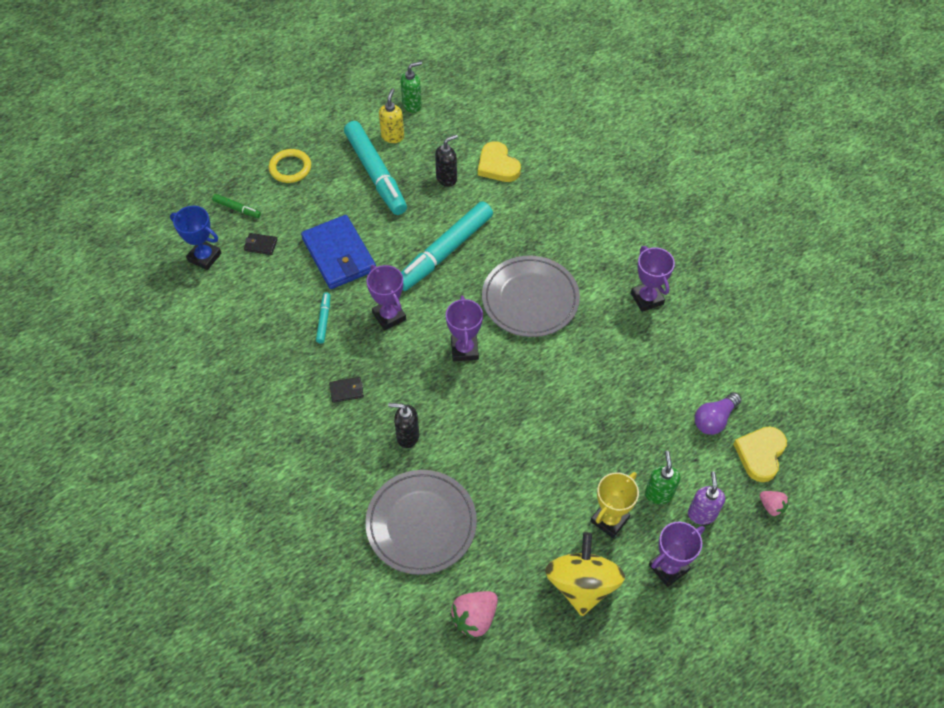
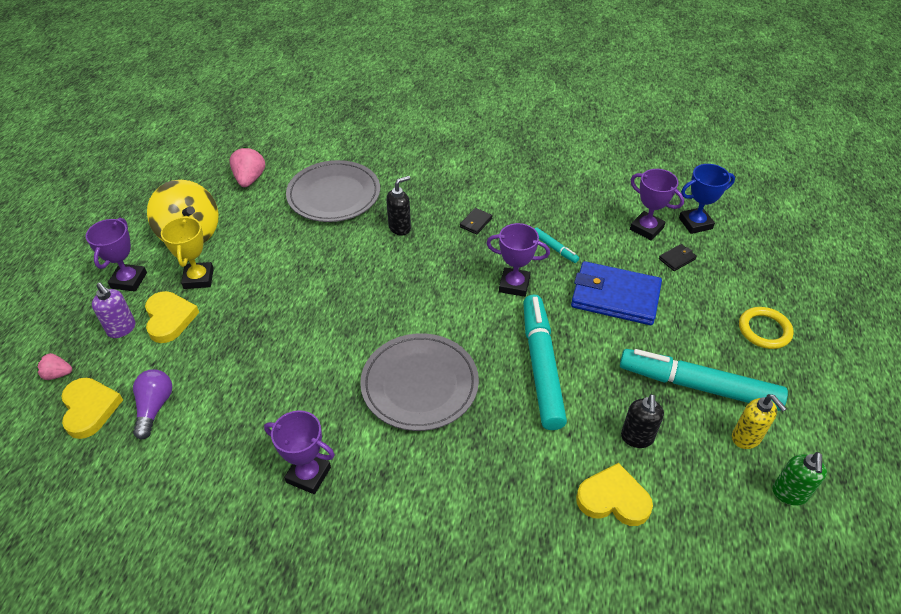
camera: 135 degrees right, 10 degrees down
(237, 209) = (737, 268): green marker -> none
(464, 349) = (427, 305): purple trophy -> purple trophy (646, 228)
(658, 494) = (169, 319): green soap dispenser -> yellow heart

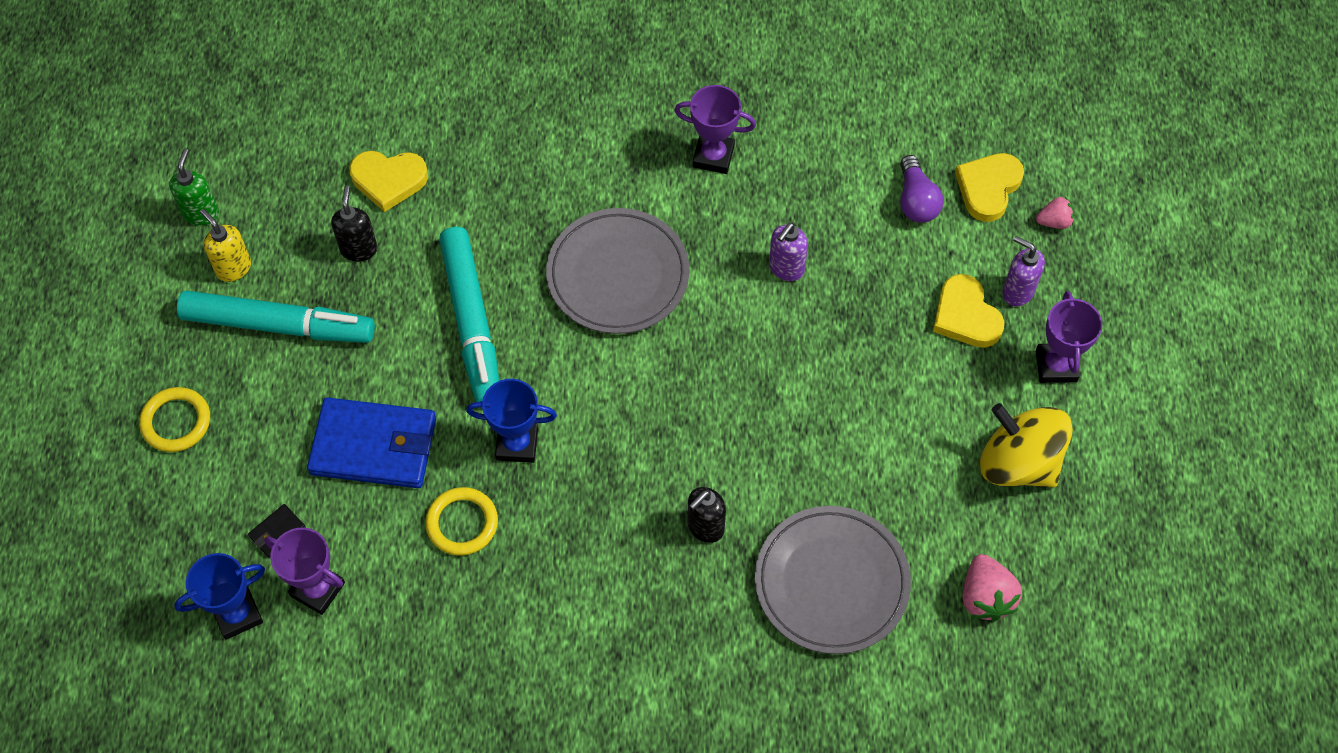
camera: 170 degrees right, 15 degrees up
(90, 409) = (988, 188): yellow heart -> yellow heart turned 60 degrees clockwise
(198, 278) = (962, 384): yellow trophy -> none
(285, 370) = (786, 268): none -> purple soap dispenser
(476, 222) = (589, 558): black wallet -> none
(514, 285) = (517, 444): purple trophy -> blue trophy
(554, 248) = (462, 523): turquoise marker -> yellow ring

